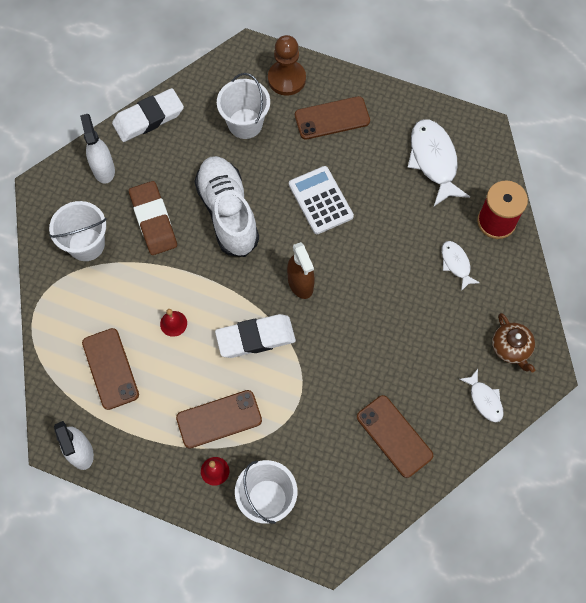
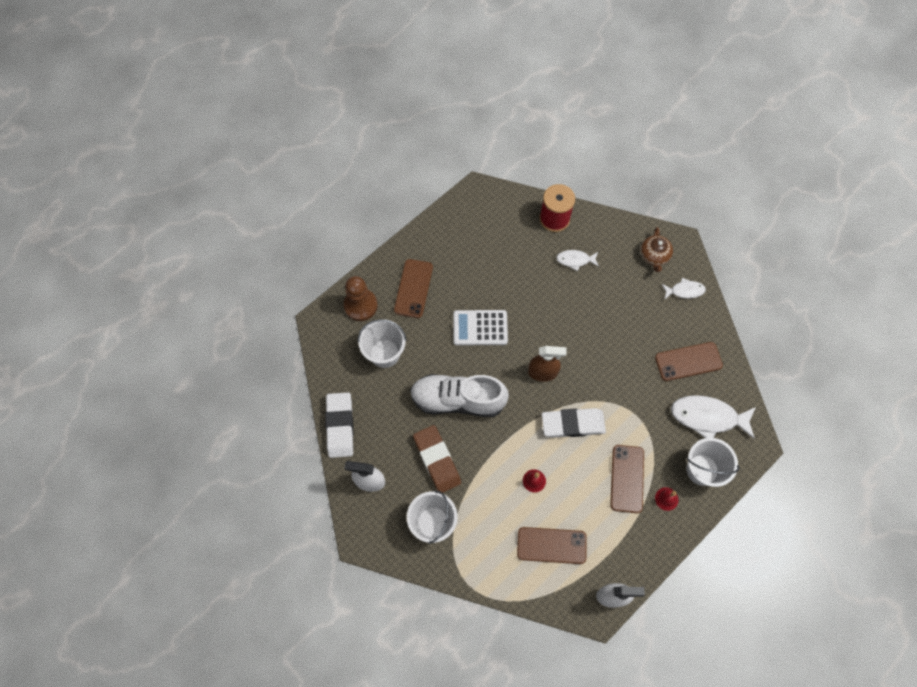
camera: 65 degrees left, 0 degrees up
(153, 220) = (437, 460): brown eraser -> brown eraser turned 60 degrees clockwise
(255, 338) = (573, 424): white eraser -> white eraser turned 75 degrees clockwise
(434, 160) = (485, 235): white fish -> white fish (708, 417)
(511, 348) = (654, 256): brown teapot -> brown teapot turned 90 degrees clockwise

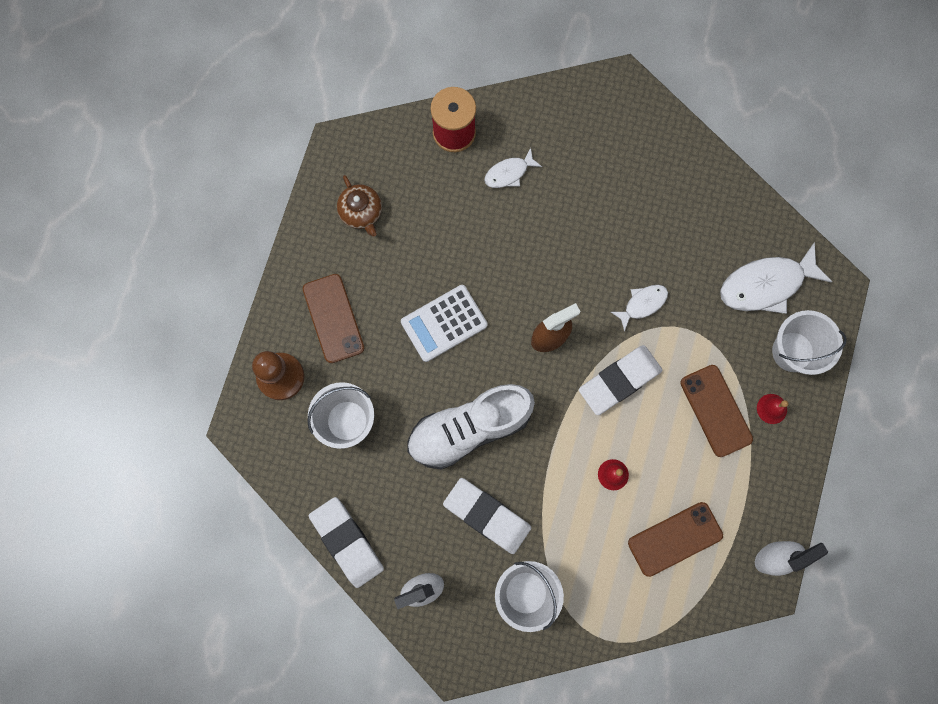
camera: 30 degrees left, 10 degrees up
(437, 460) = (487, 516): brown eraser -> white eraser
(654, 256) = (599, 116): brown teapot -> brown teapot (361, 212)
(685, 291) = (658, 142): white fish -> white fish (642, 304)
(688, 361) = (709, 229): brown phone -> none

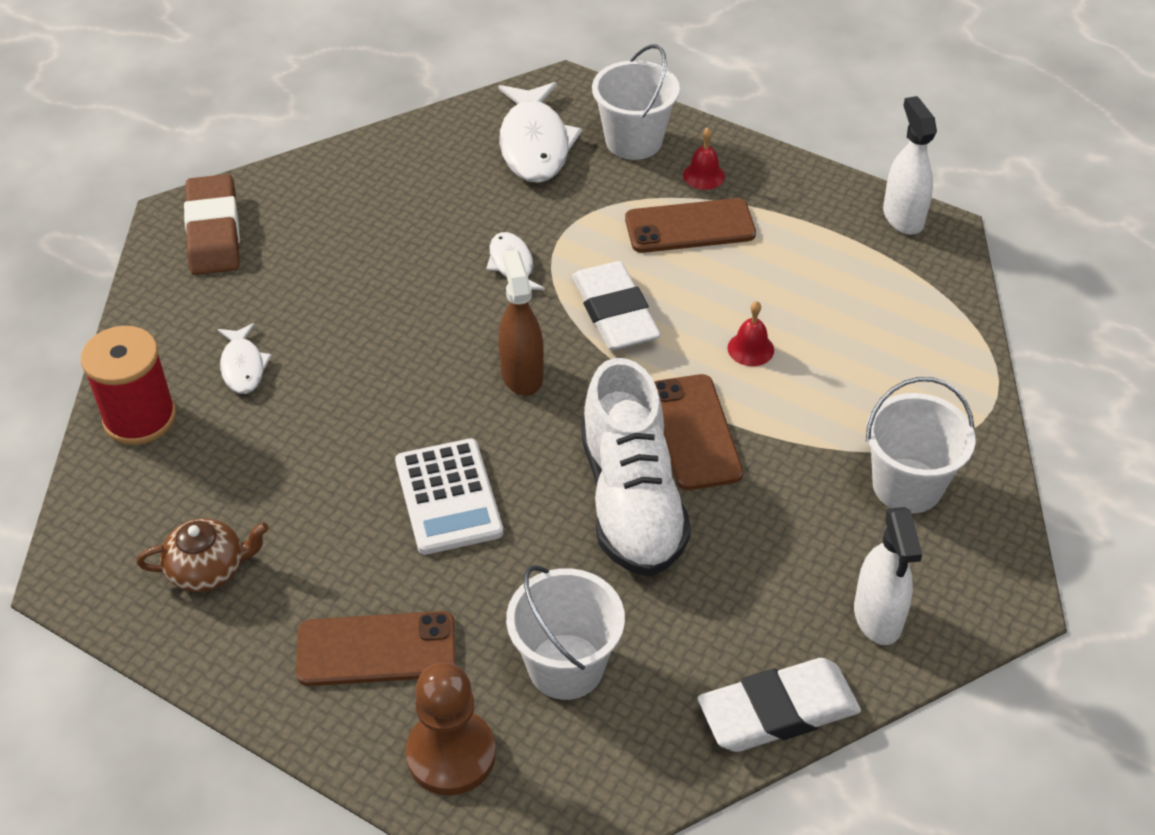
camera: 75 degrees left, 30 degrees down
(487, 516) = (777, 508): white eraser -> none
(615, 110) = (213, 231): none -> brown eraser
(675, 539) = (859, 305): brown phone -> brown phone (695, 432)

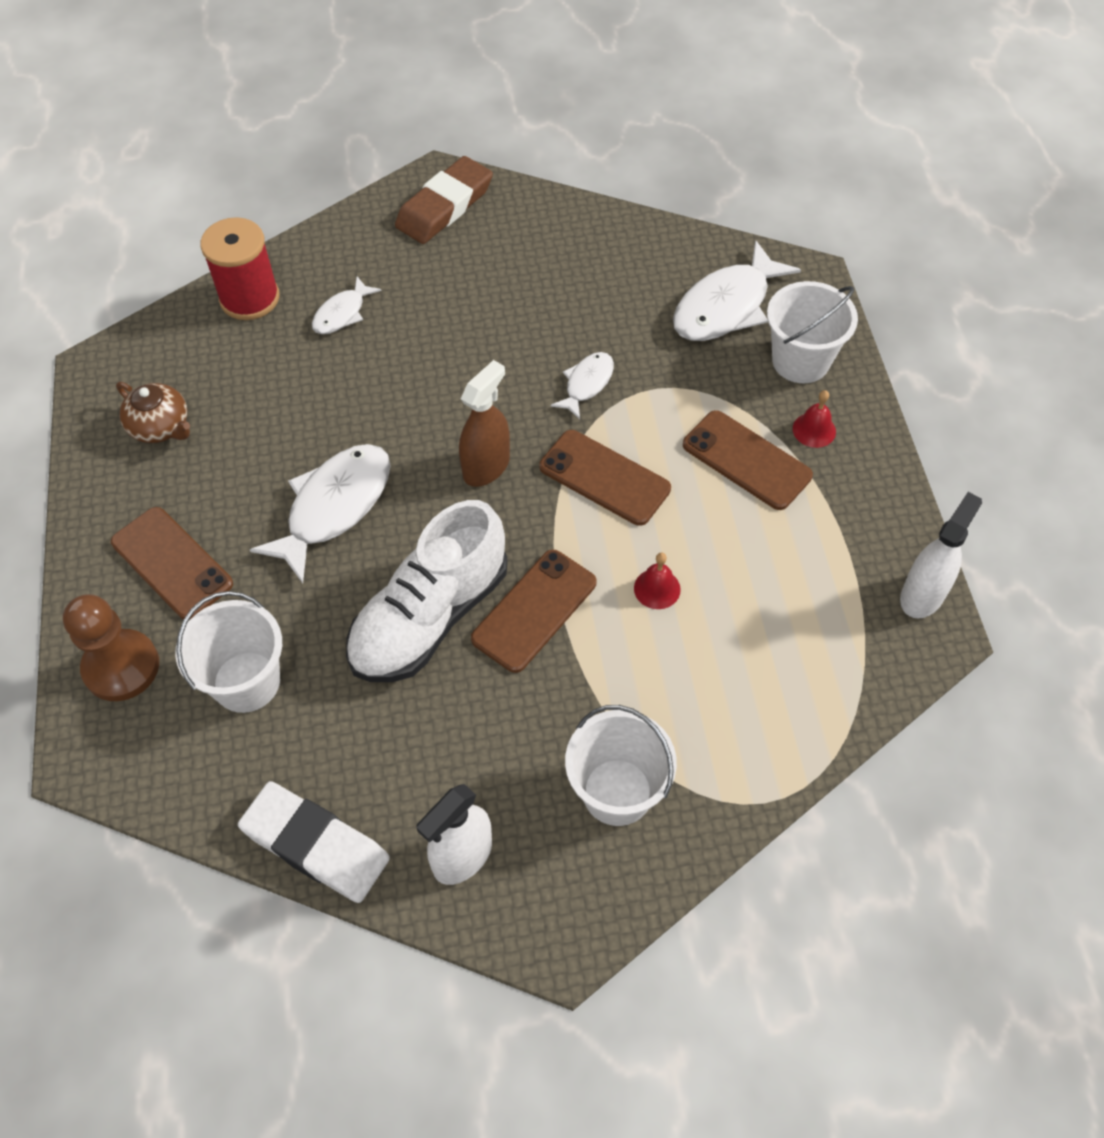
camera: 50 degrees right, 10 degrees up
(448, 497) = (334, 507): white calculator -> white fish
(615, 312) = (604, 478): white eraser -> brown phone

